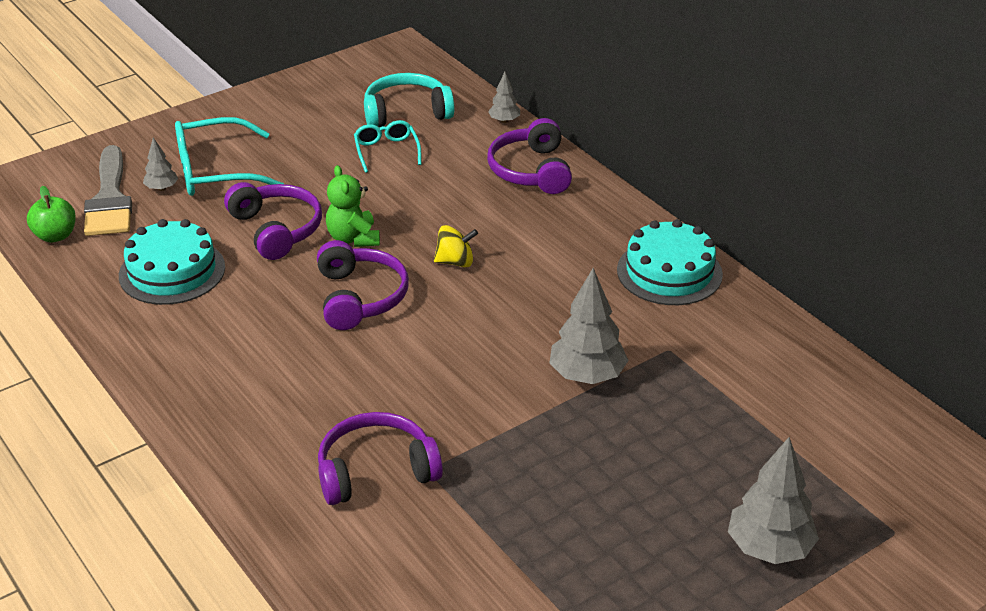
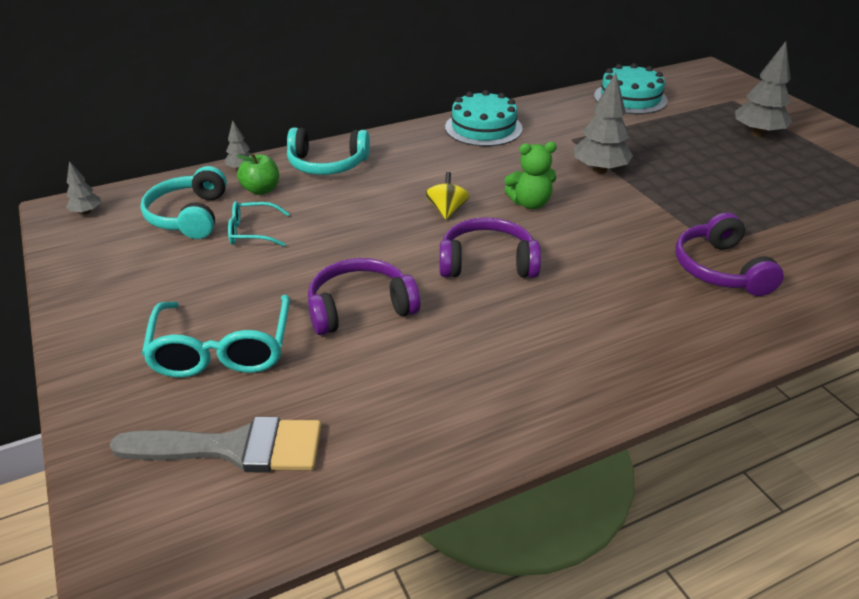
camera: 80 degrees left, 0 degrees up
(55, 236) = (298, 506): green apple -> green apple (261, 190)
(162, 188) = (234, 397): grey tree -> grey tree (86, 212)
(172, 271) = (413, 388): turquoise cake -> turquoise cake (630, 98)
(353, 238) = (393, 260): green teddy bear -> green teddy bear (530, 203)
(531, 171) = (327, 164): purple headphones -> turquoise headphones

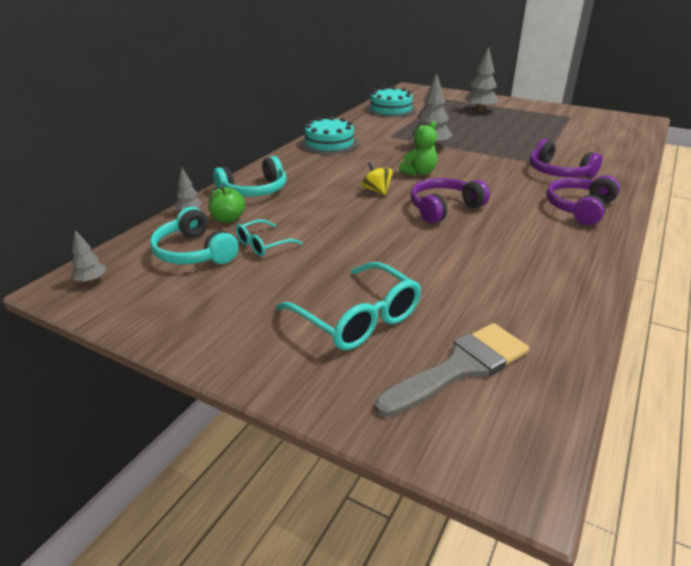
camera: 35 degrees left, 5 degrees down
(360, 308) = (409, 258): purple headphones -> purple headphones (579, 208)

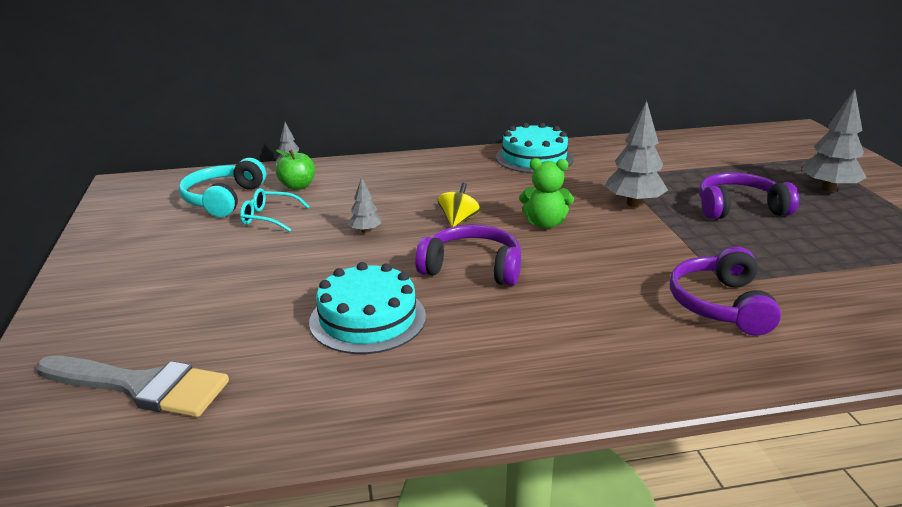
camera: 50 degrees right, 5 degrees down
(91, 280) = (142, 187): grey tree -> grey tree (365, 231)
(254, 190) = (368, 173): turquoise headphones -> none
(357, 318) = (183, 305): turquoise glasses -> none
(391, 109) = (700, 147): turquoise cake -> turquoise cake (368, 319)
(579, 208) = (622, 354): purple headphones -> purple headphones (739, 208)

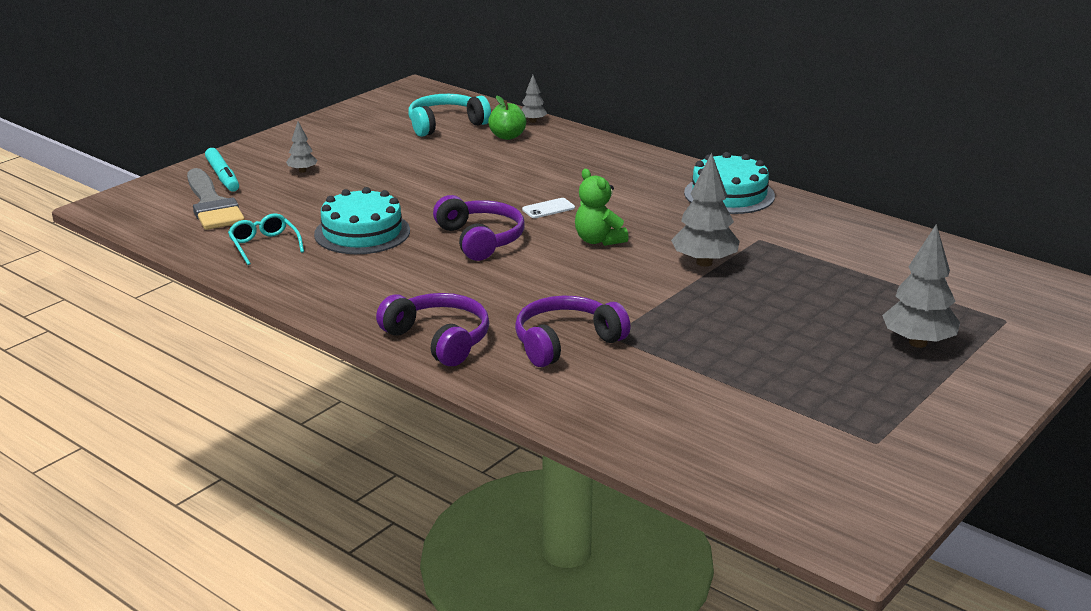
camera: 50 degrees right, 0 degrees up
(86, 350) = (222, 176): none -> turquoise marker
(269, 217) = (444, 149): turquoise glasses -> turquoise glasses (264, 245)
(365, 231) = (476, 186): grey tree -> grey tree (302, 171)
(458, 220) = (548, 209): yellow spinning top -> white phone
(739, 208) = (779, 310): purple headphones -> purple headphones (439, 340)

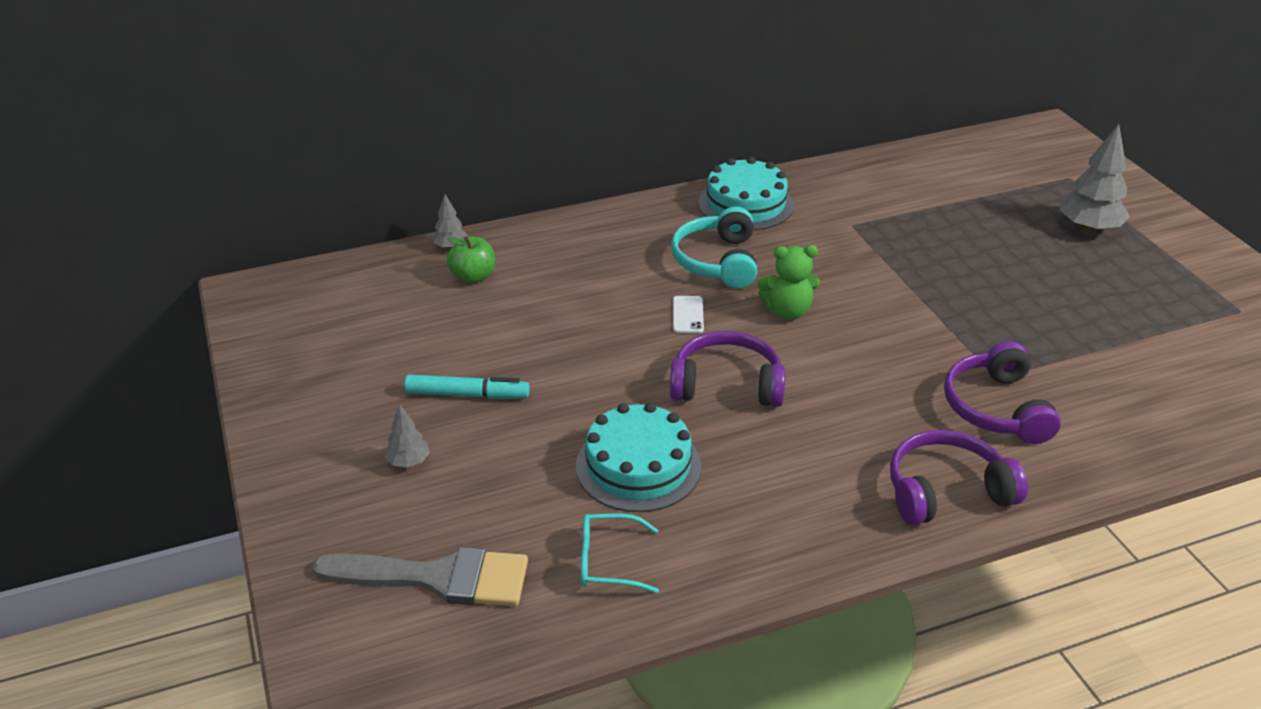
camera: 60 degrees left, 10 degrees up
(222, 176) = (351, 541): turquoise marker -> turquoise marker (467, 395)
(445, 124) = (391, 306): turquoise headphones -> turquoise headphones (717, 261)
(704, 262) = (879, 270): grey tree -> none

